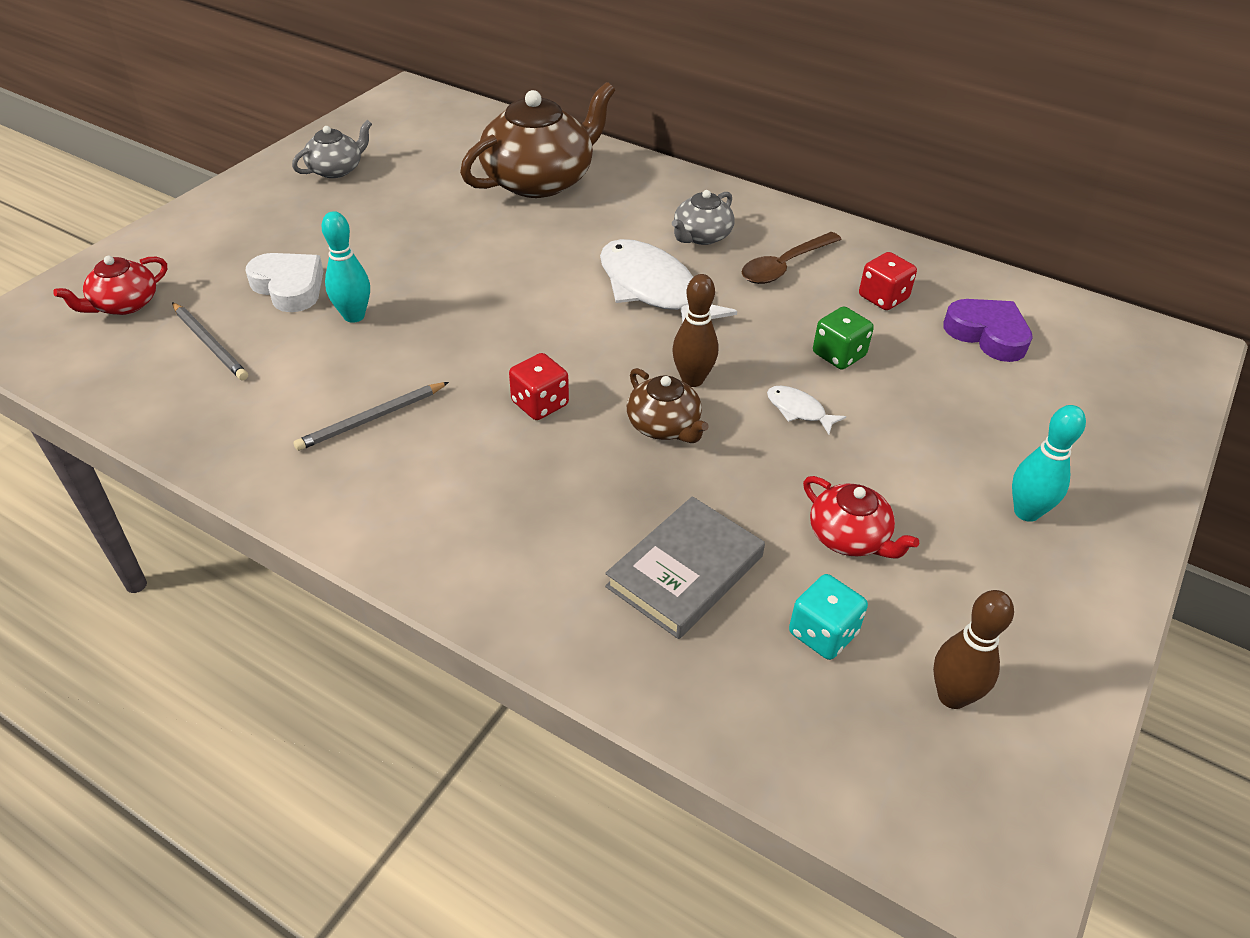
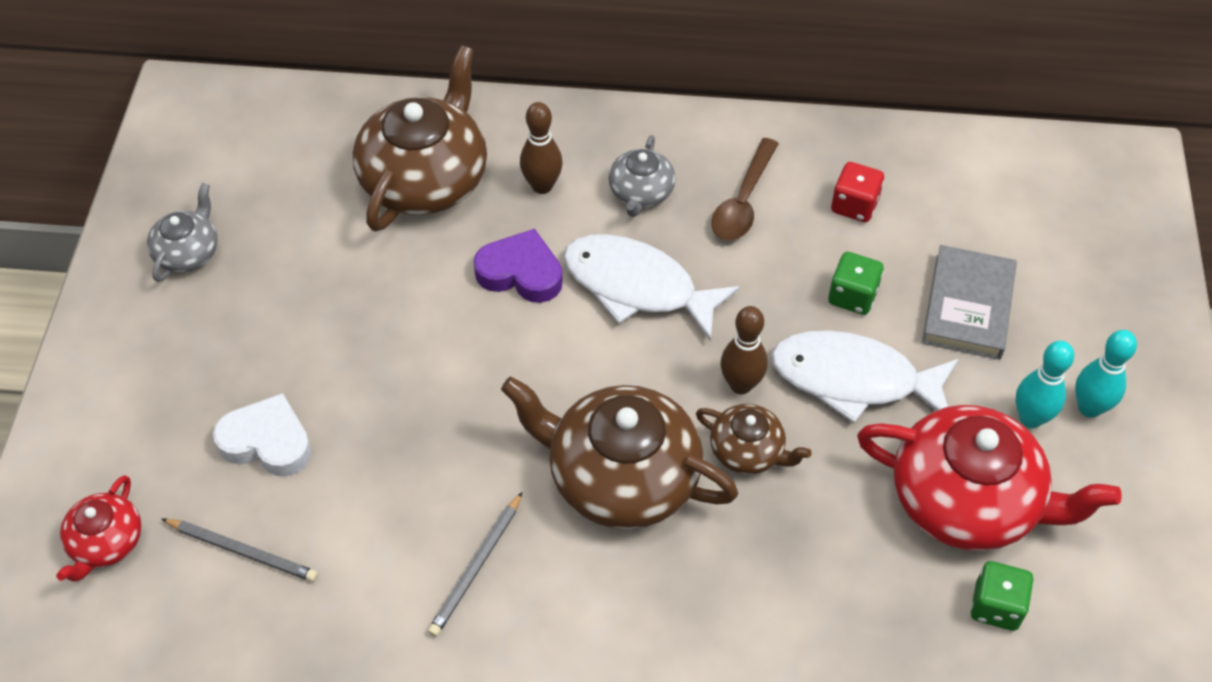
camera: 25 degrees left, 10 degrees up
(354, 316) = (364, 450): turquoise bowling pin -> turquoise bowling pin (1030, 418)
(540, 404) = (621, 477): red dice -> brown teapot
(685, 571) = (857, 599): grey book -> grey book (967, 306)
(798, 410) = (853, 379): white fish -> white fish, size x2.28
(823, 633) = (996, 606): turquoise dice -> green dice
(849, 537) = (967, 500): red teapot -> red teapot, size x1.98
(952, 696) = (1117, 617): brown bowling pin -> brown bowling pin (542, 186)
(987, 334) = (966, 214): purple heart -> purple heart (521, 273)

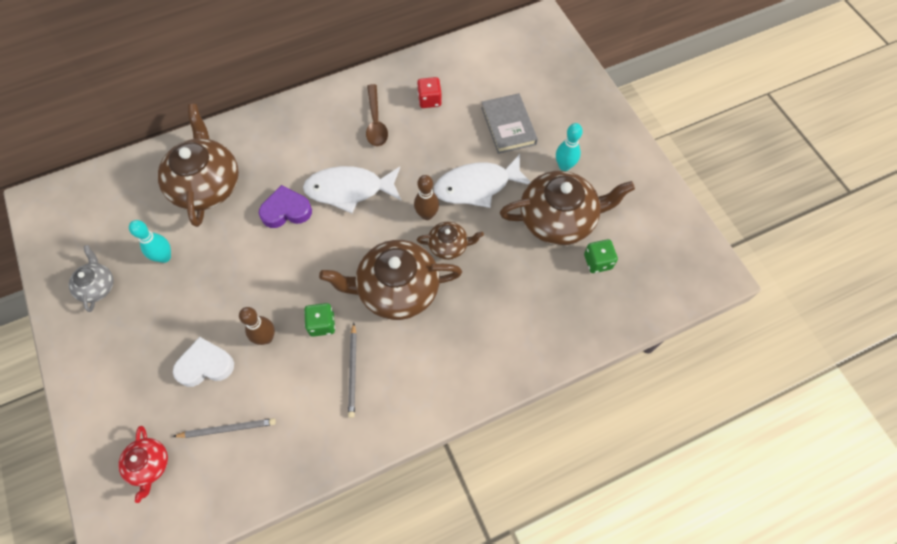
camera: 30 degrees left, 10 degrees up
(542, 186) = (270, 160): brown bowling pin -> brown bowling pin (266, 338)
(641, 192) = (323, 140): grey teapot -> none
(852, 296) = (454, 145): green dice -> green dice (322, 324)
(967, 500) = (558, 219): red teapot -> brown teapot
(1089, 408) = (586, 148): turquoise bowling pin -> turquoise bowling pin (164, 257)

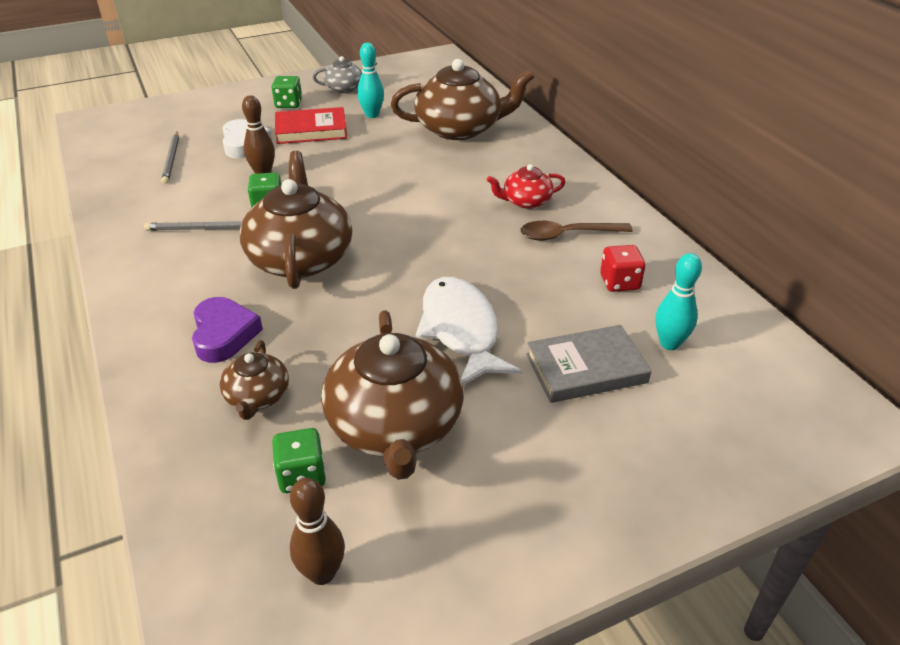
camera: 90 degrees right, 25 degrees down
(123, 337) = (288, 104): none -> green dice
(149, 465) = (157, 126): red teapot -> red teapot (526, 201)
(187, 308) = (311, 130): none -> red book
(286, 211) = (424, 176): purple heart -> purple heart (224, 334)
(349, 190) = (453, 218): white fish -> none
(427, 215) = (412, 281): brown bowling pin -> brown bowling pin (322, 573)
(449, 245) = (359, 302): brown teapot -> brown teapot (257, 397)
(564, 166) = (507, 440): turquoise bowling pin -> turquoise bowling pin (669, 343)

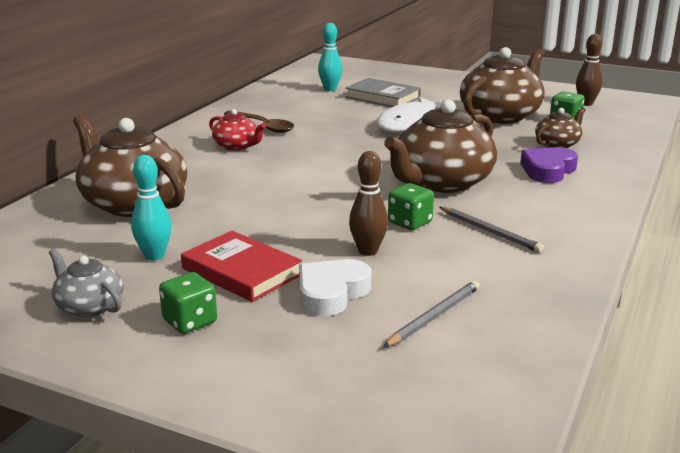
camera: 130 degrees left, 15 degrees down
(619, 282) = (294, 106): red dice -> none

